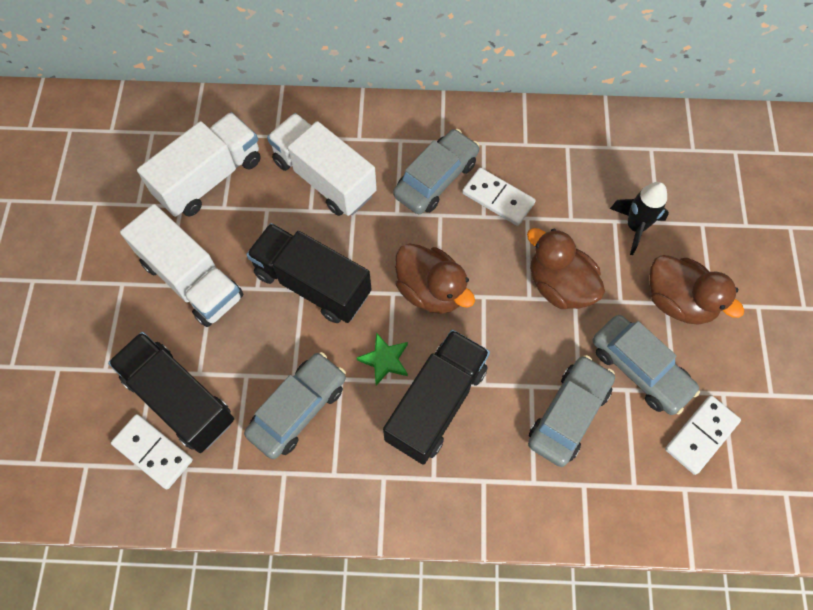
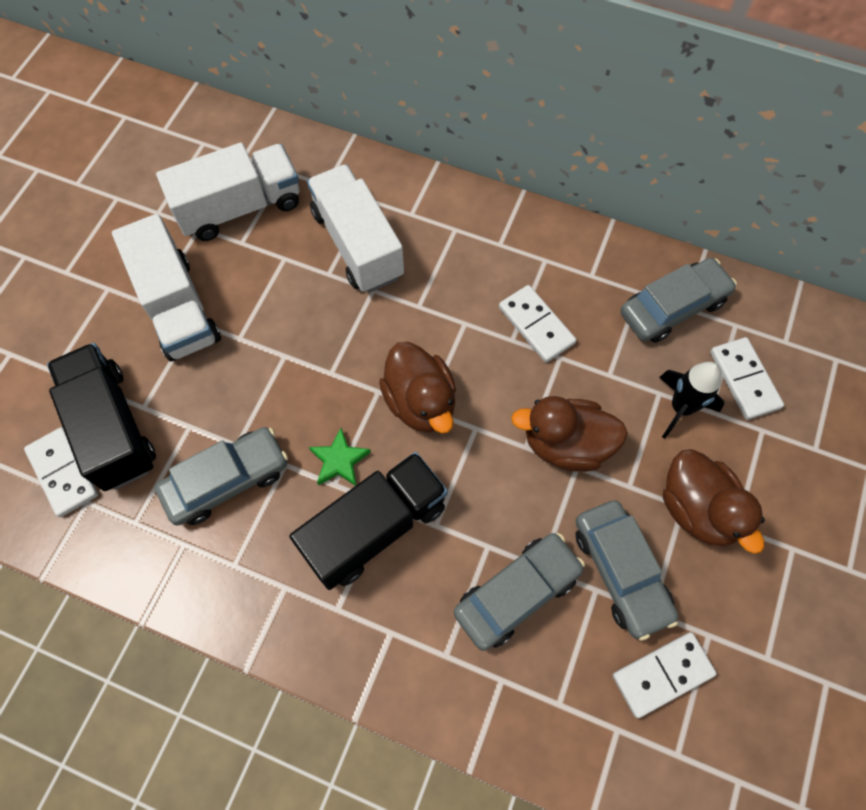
camera: 20 degrees right, 0 degrees up
(312, 283) = (298, 352): black truck -> none
(436, 179) = (476, 282): grey car -> grey car (673, 307)
(559, 285) = (566, 444): brown duck -> brown duck turned 60 degrees counterclockwise
(674, 189) = (744, 380): none -> white domino

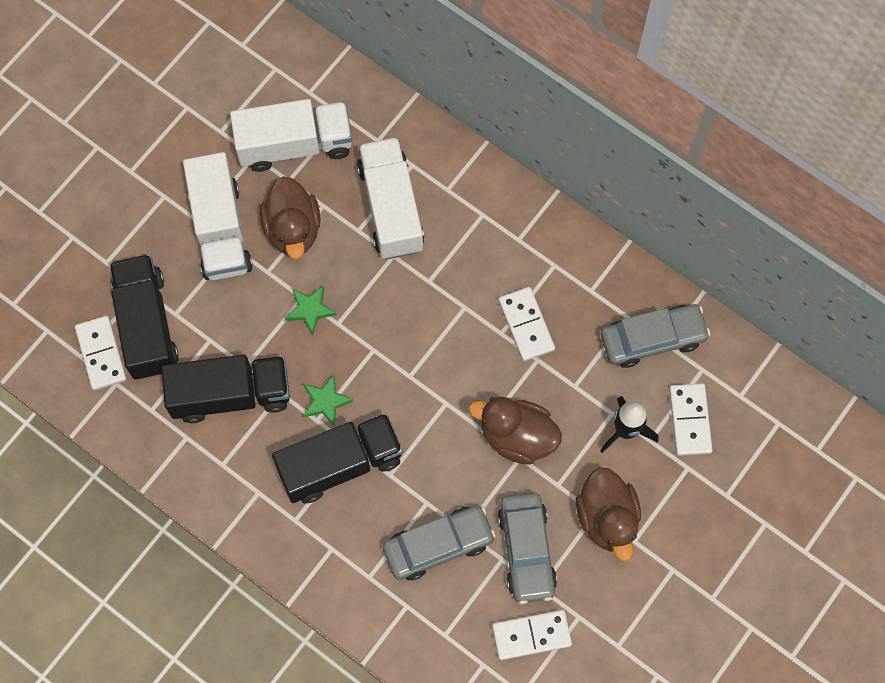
camera: 15 degrees right, 5 degrees up
(227, 481) = (231, 394): grey car -> black truck
(296, 366) = (310, 310): none -> green star
(420, 402) = (406, 368): brown duck -> brown duck (293, 229)

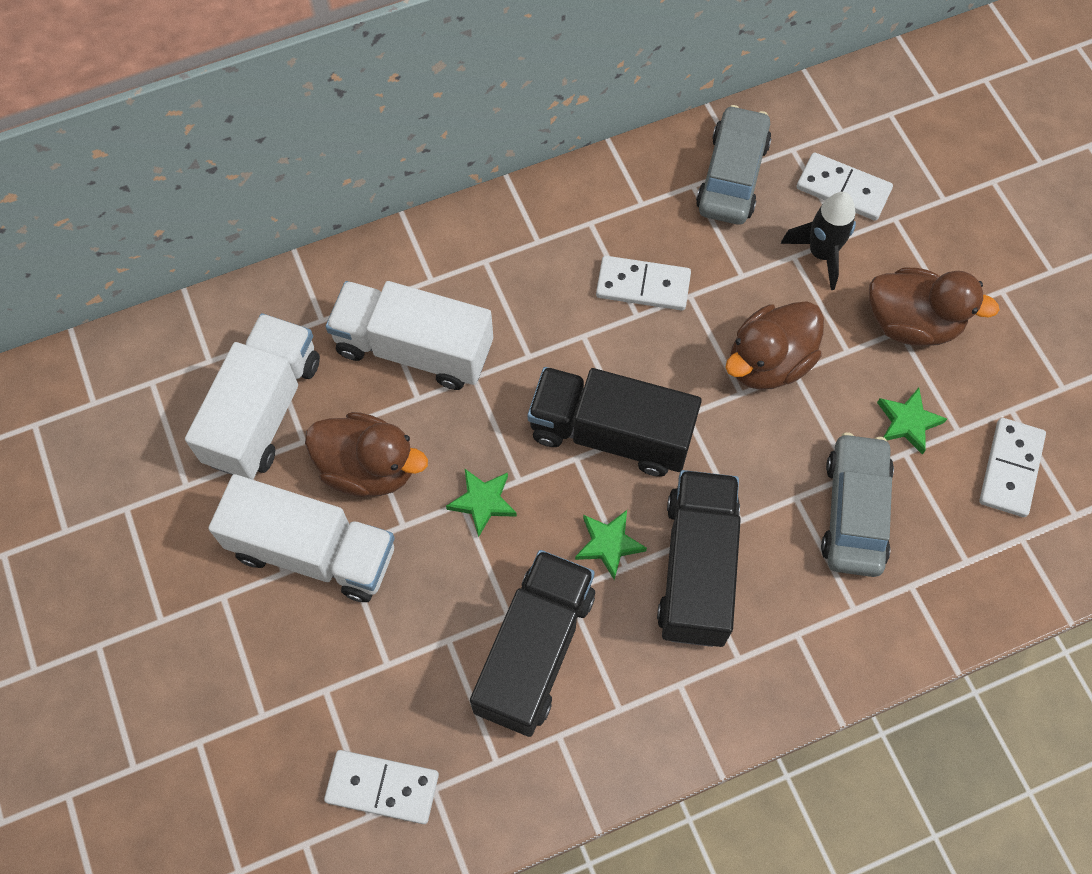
camera: 60 degrees left, 5 degrees down
(147, 325) = (380, 707): black truck -> black truck (610, 433)
(526, 550) = (908, 422): grey car -> green star

